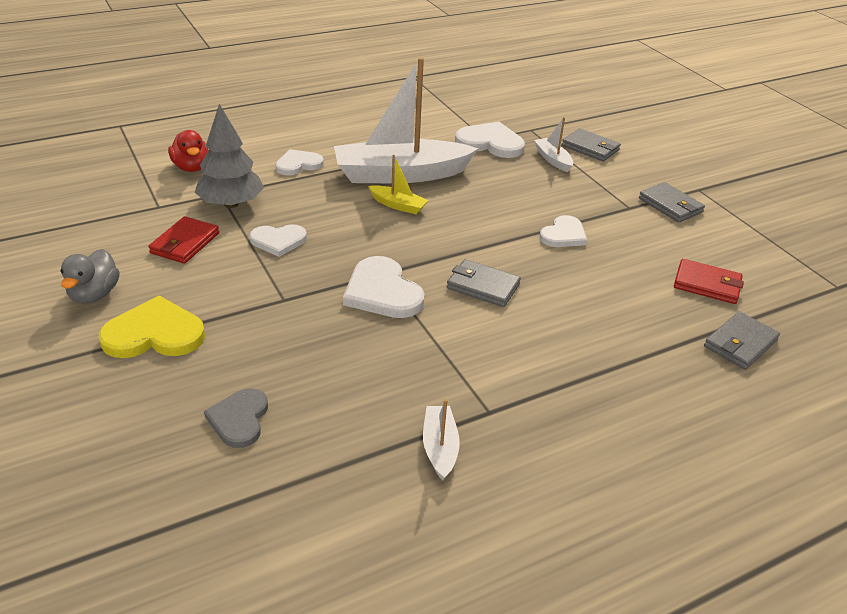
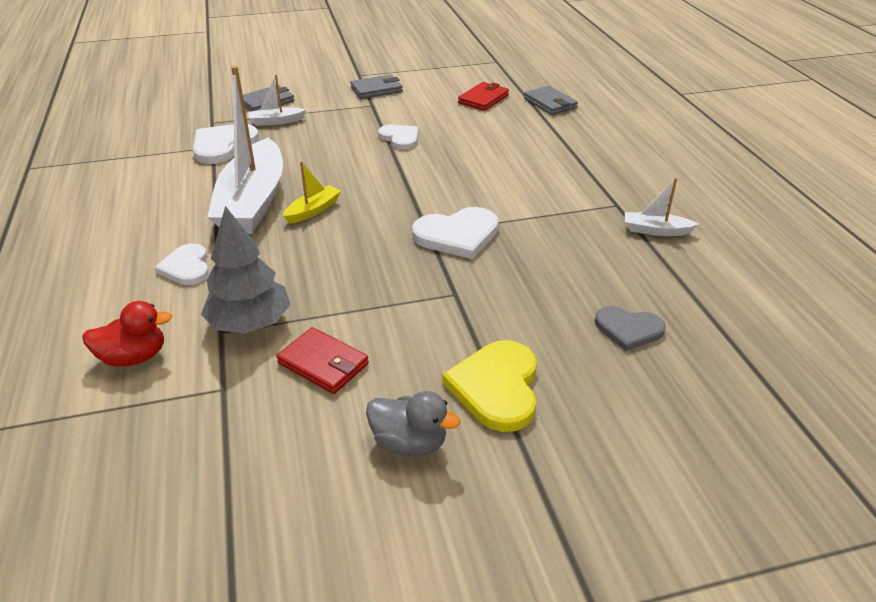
camera: 75 degrees left, 0 degrees up
(278, 241) = (347, 291): white heart -> none
(483, 286) = (462, 185): grey wallet -> none

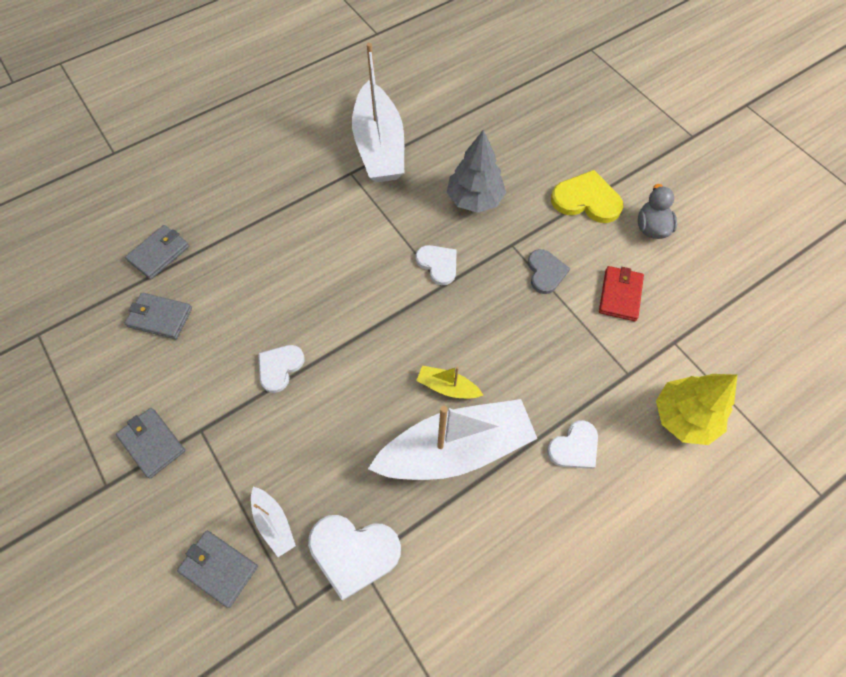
camera: 110 degrees left, 25 degrees up
(134, 357) = (684, 417): red duck -> yellow tree
(250, 323) = (610, 359): grey tree -> grey tree (474, 199)
(457, 235) = (438, 264): white heart -> white heart, size x0.66
(483, 99) = (160, 317): red wallet -> grey wallet
(496, 387) = (586, 200): yellow heart -> yellow heart turned 150 degrees counterclockwise
(628, 329) = (500, 148): grey heart -> grey heart (545, 272)
(655, 230) = (379, 146): white boat -> white boat, size x2.32

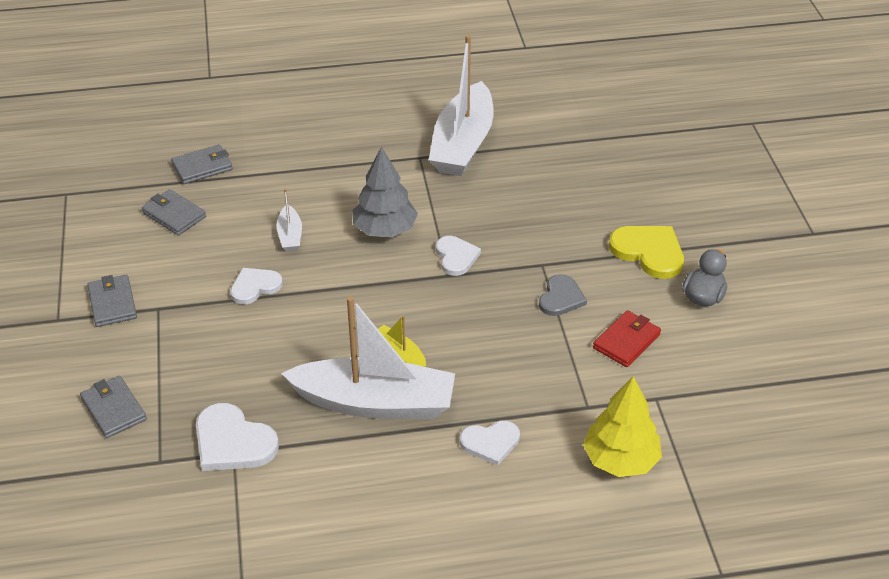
camera: 25 degrees right, 20 degrees down
(274, 523) = (178, 396): white boat -> white boat (290, 235)
(474, 199) = (530, 216): grey tree -> grey tree (385, 230)

